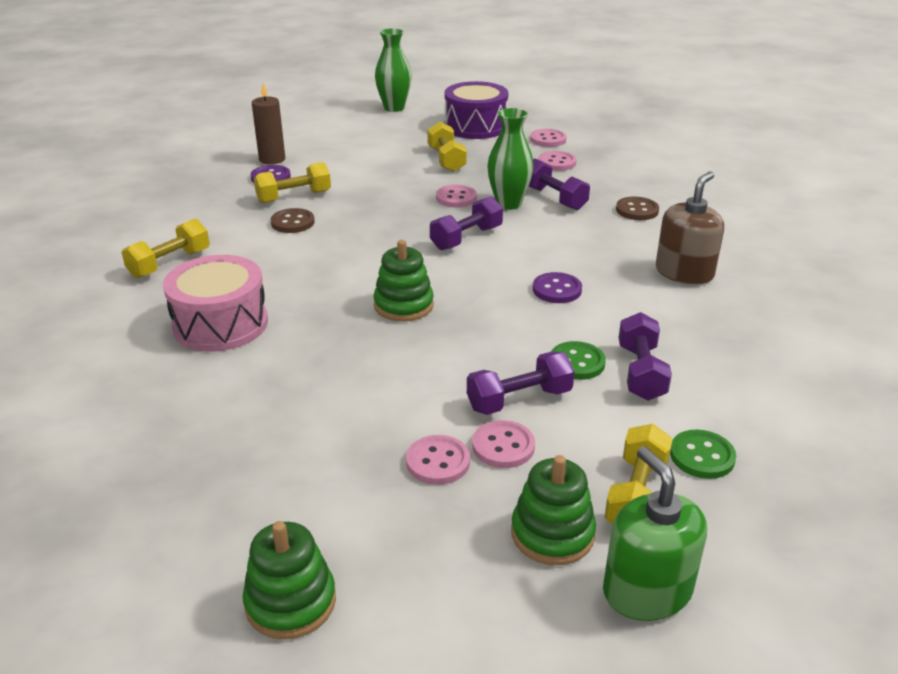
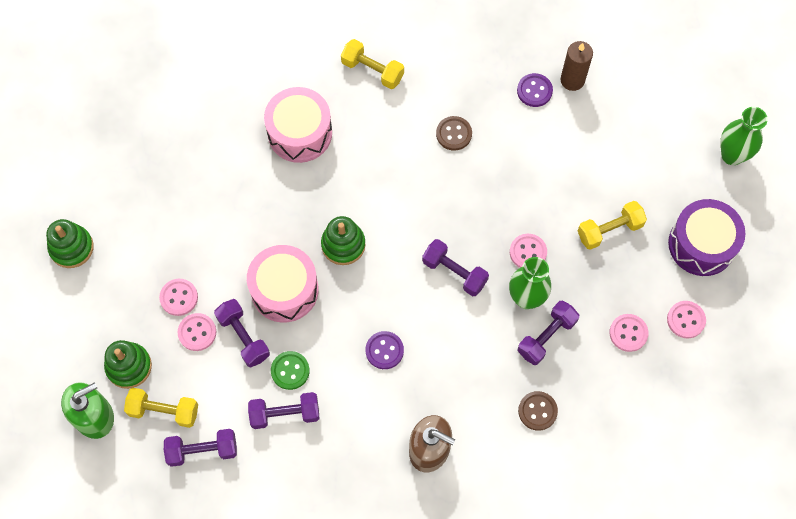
camera: 80 degrees right, 35 degrees up
(294, 197) = (500, 121): yellow dumbbell -> none
(454, 357) = (284, 290): none -> pink drum
(702, 456) = (202, 450): green button -> purple dumbbell

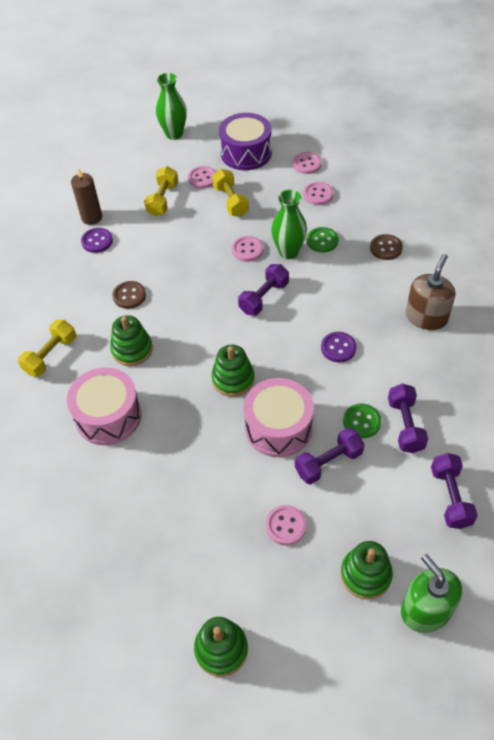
camera: 85 degrees left, 15 degrees down
(164, 411) = (412, 536): yellow dumbbell -> yellow dumbbell (163, 200)
(197, 332) = (324, 506): pink button -> pink button (202, 178)
(380, 145) = (132, 350): none -> green stacking toy
(546, 337) = (322, 241): purple dumbbell -> green button

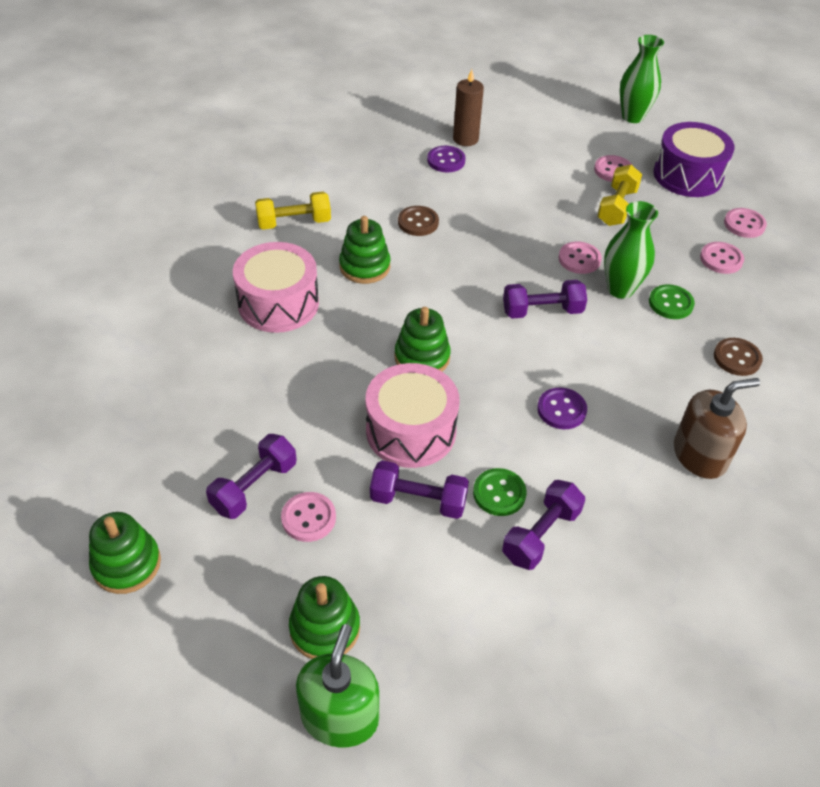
camera: 40 degrees right, 5 degrees down
(163, 200) = (550, 164): yellow dumbbell -> none
(450, 497) = (502, 642): purple dumbbell -> purple dumbbell (254, 487)

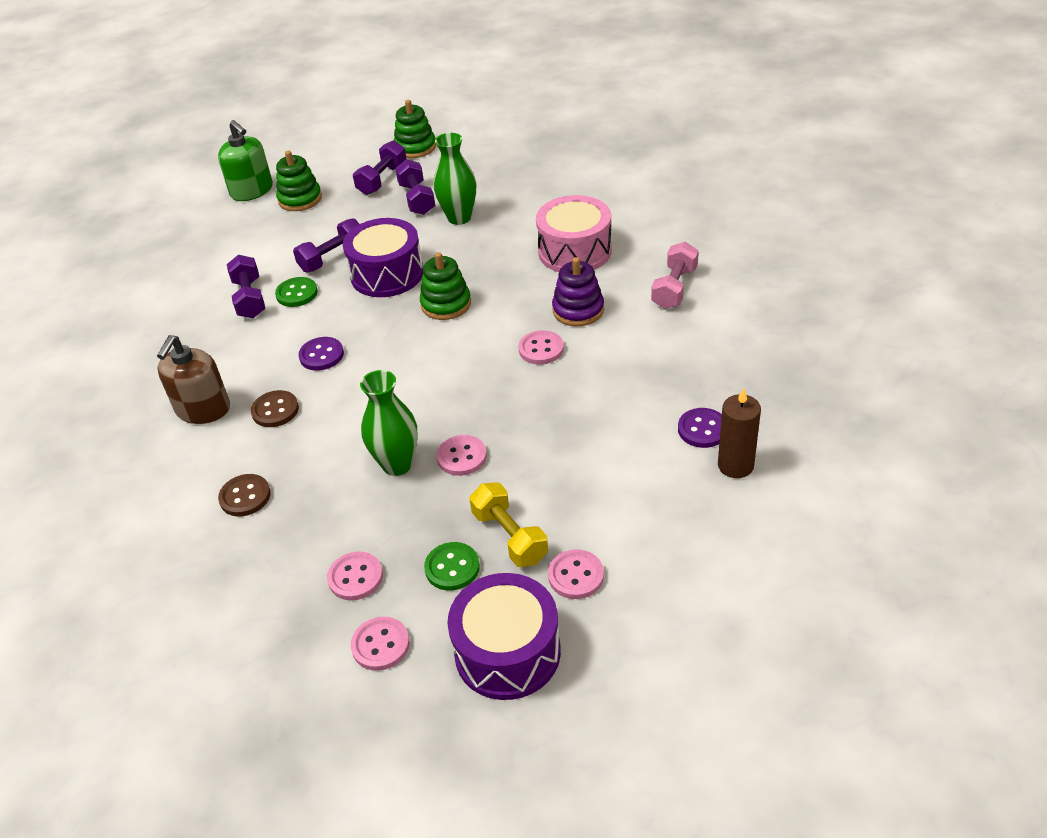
camera: 130 degrees right, 5 degrees down
(294, 223) = (674, 288): yellow dumbbell -> pink dumbbell
(308, 518) = (372, 212): pink button -> pink button (541, 349)
(365, 267) = (578, 310): green stacking toy -> purple stacking toy
(411, 431) = (387, 274): pink drum -> purple drum
(418, 222) = (612, 366): brown button -> brown button (275, 410)
(542, 311) = (424, 395): purple dumbbell -> purple dumbbell (382, 179)
(632, 117) = (676, 678): green vase -> green vase (459, 218)
(670, 303) = (345, 491): green button -> green button (452, 568)

